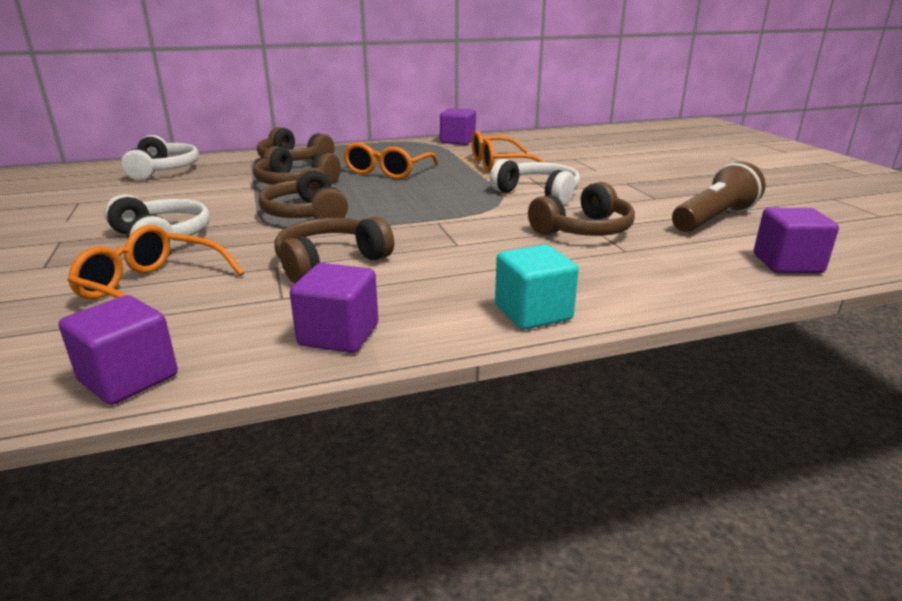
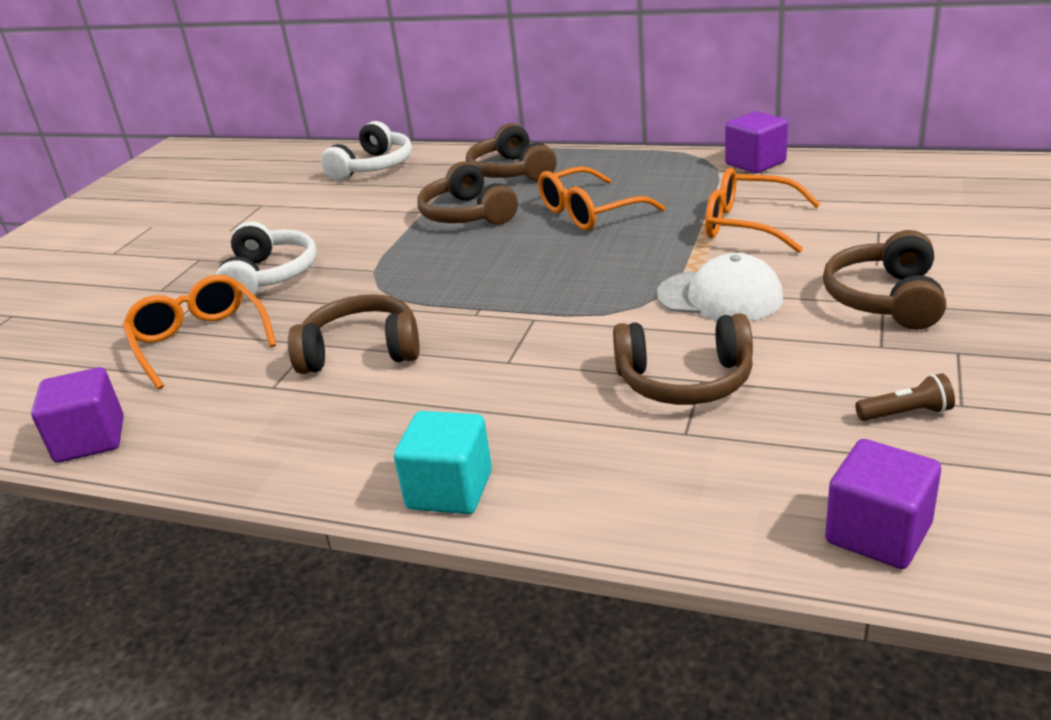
camera: 40 degrees right, 5 degrees up
(306, 214) = (422, 270): brown headphones -> brown headphones (885, 299)
(338, 335) = (261, 451): purple cube -> none
(538, 194) = (720, 296): white headphones -> white cap
(713, 219) = (906, 413): brown flashlight -> brown flashlight, size x0.48

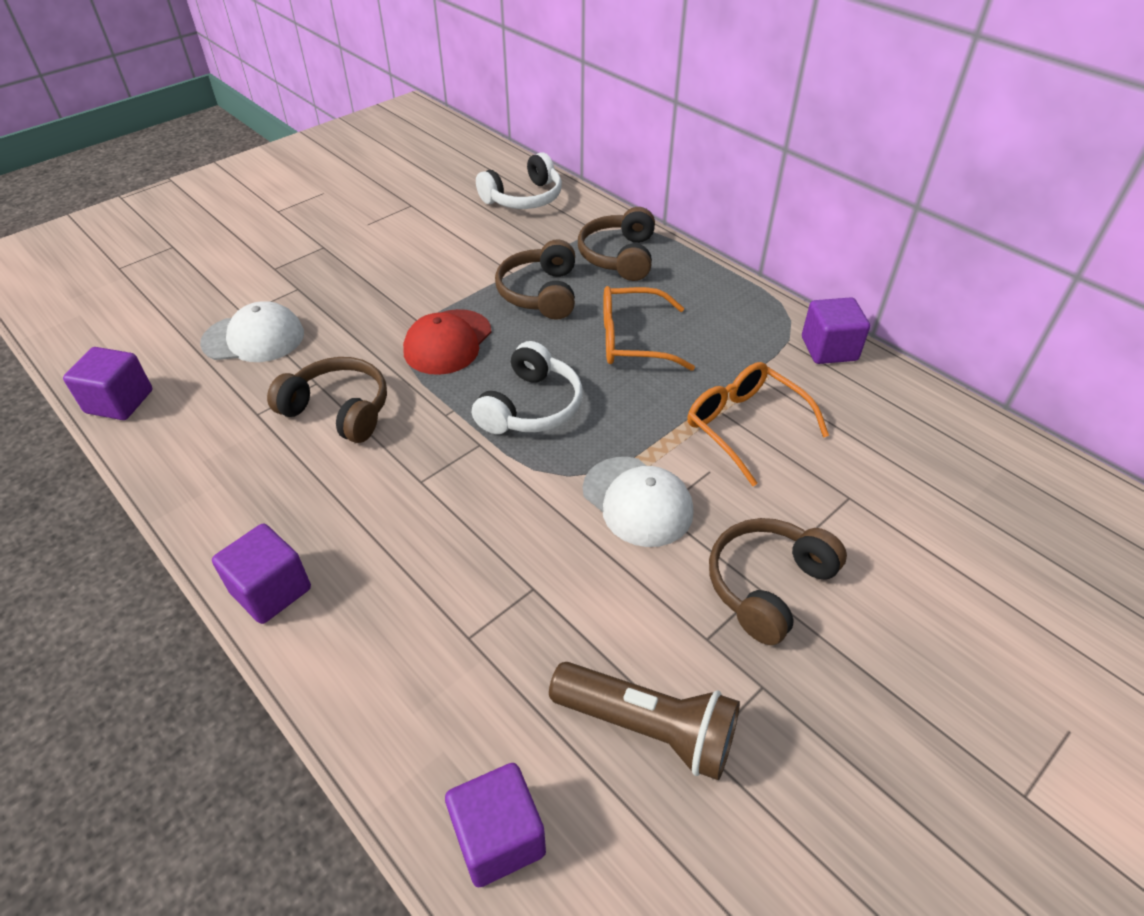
camera: 25 degrees right, 15 degrees up
(200, 341) = (254, 338): orange glasses -> white cap
(269, 276) = (350, 291): white headphones -> white headphones (531, 406)
(416, 272) = (447, 342): none -> red cap
(449, 490) = (271, 590): turquoise cube -> purple cube
(685, 380) = (521, 581): brown headphones -> none
(906, 413) = (648, 728): brown flashlight -> brown flashlight, size x2.09

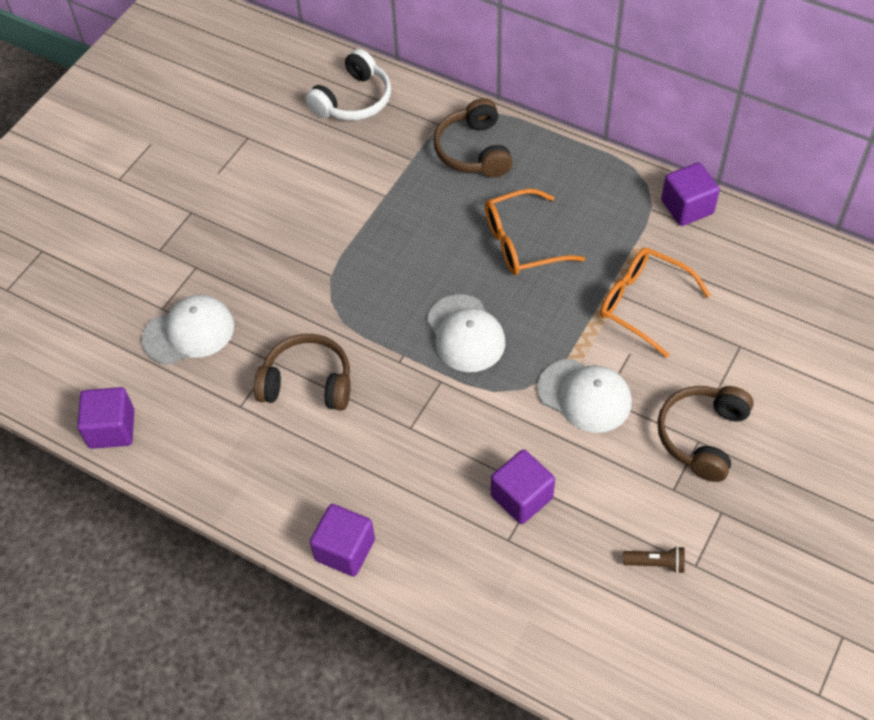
camera: 15 degrees left, 10 degrees up
(447, 342) = (364, 289): red cap -> none
(498, 837) = (589, 661): purple cube -> purple cube (521, 497)
(531, 406) = (465, 334): white headphones -> white cap
(541, 293) = (421, 212): brown headphones -> none
(648, 728) = (656, 563): brown flashlight -> brown flashlight, size x0.48

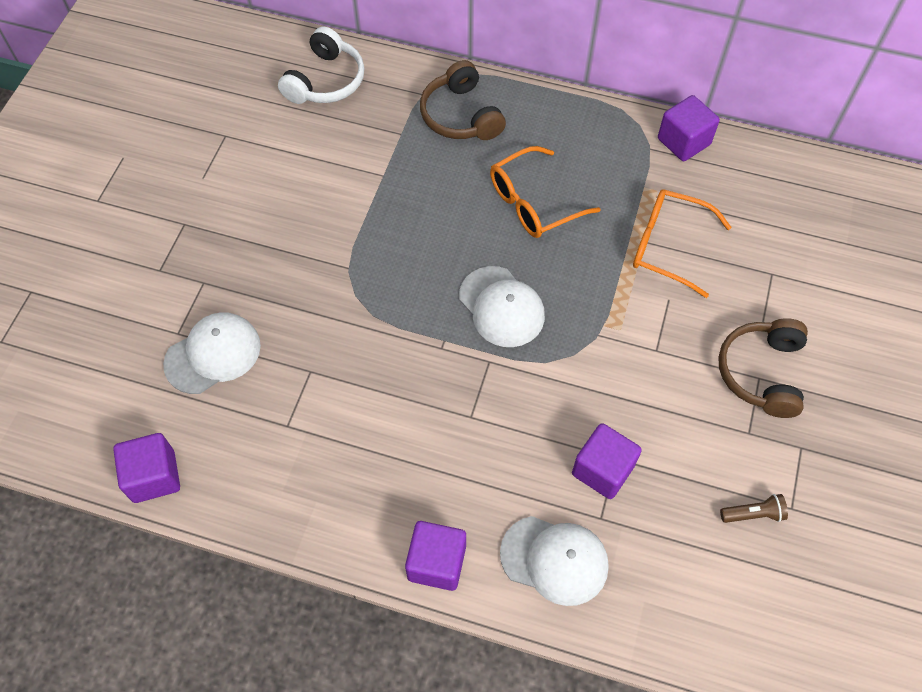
camera: 15 degrees left, 5 degrees up
(307, 383) = (352, 388): brown headphones -> none
(585, 396) = (637, 351): white cap -> white cap (555, 560)

